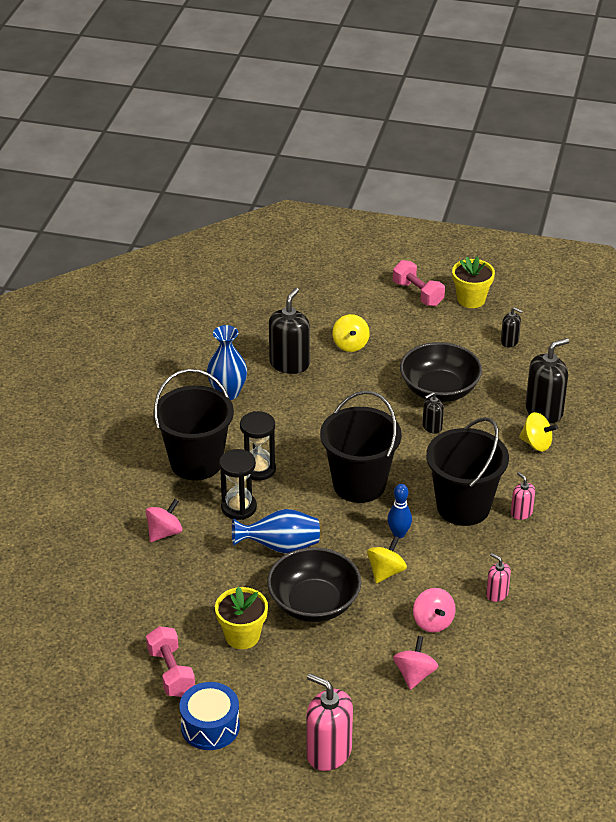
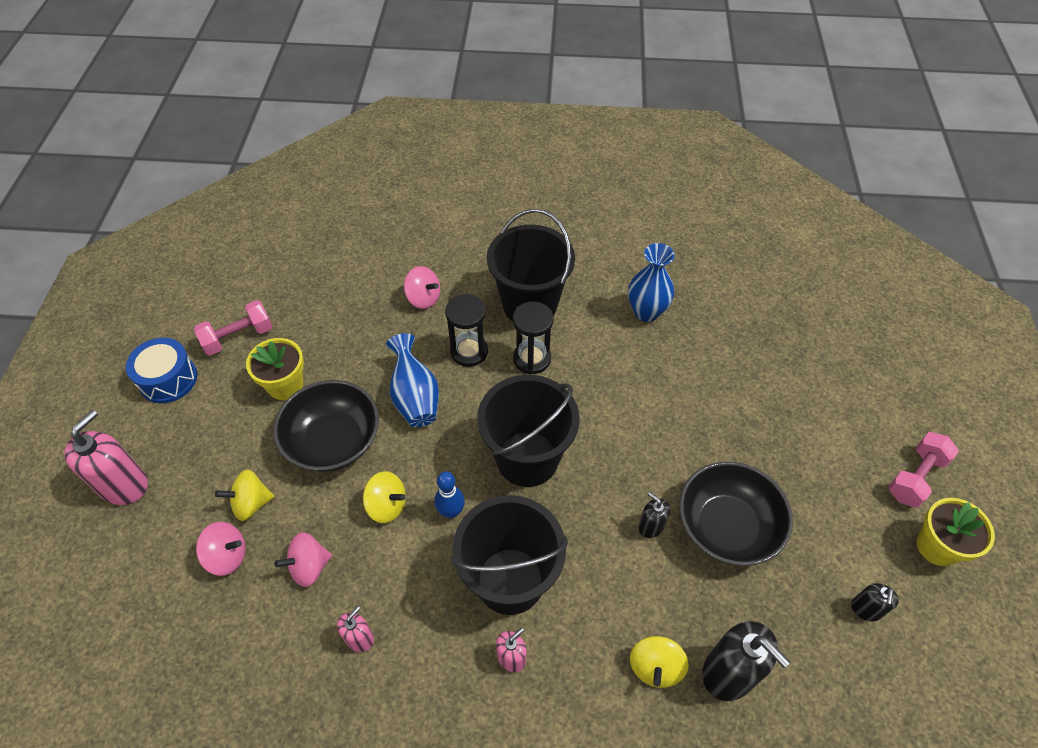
camera: 80 degrees right, 15 degrees up
(289, 364) = (716, 359): black soap dispenser -> none
(350, 344) = (776, 414): yellow spinning top -> yellow spinning top (251, 503)

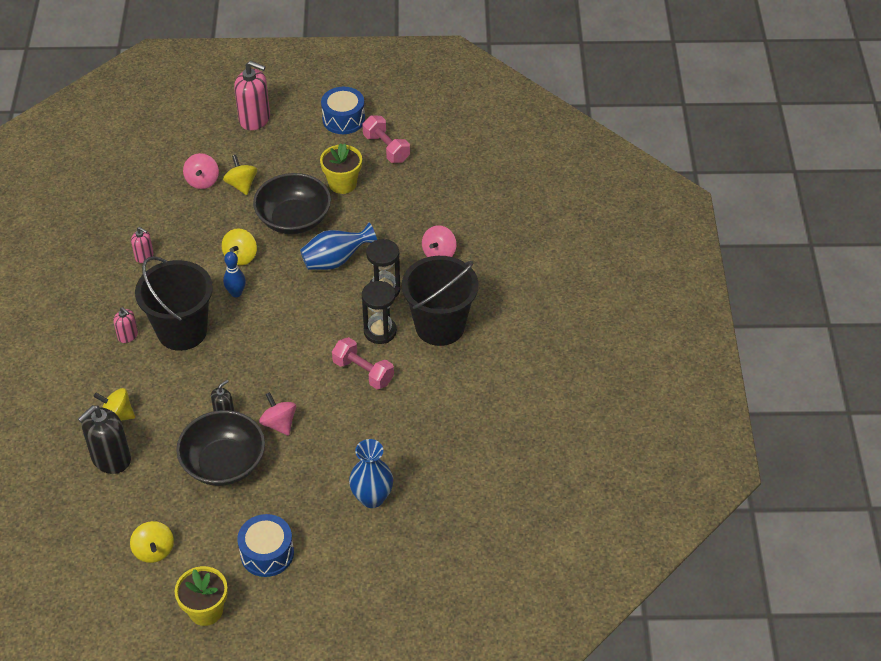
camera: 85 degrees right, 5 degrees down
(309, 567) = (194, 223): pink spinning top -> pink spinning top (279, 423)
(527, 458) = (282, 334): black bucket -> none
(646, 312) = (441, 412): blue vase -> blue vase (372, 498)
(848, 480) = (267, 553): none -> blue drum
(866, 609) = (154, 550): black soap dispenser -> yellow spinning top
(915, 477) = (271, 606): pink dumbbell -> pink dumbbell (363, 372)

